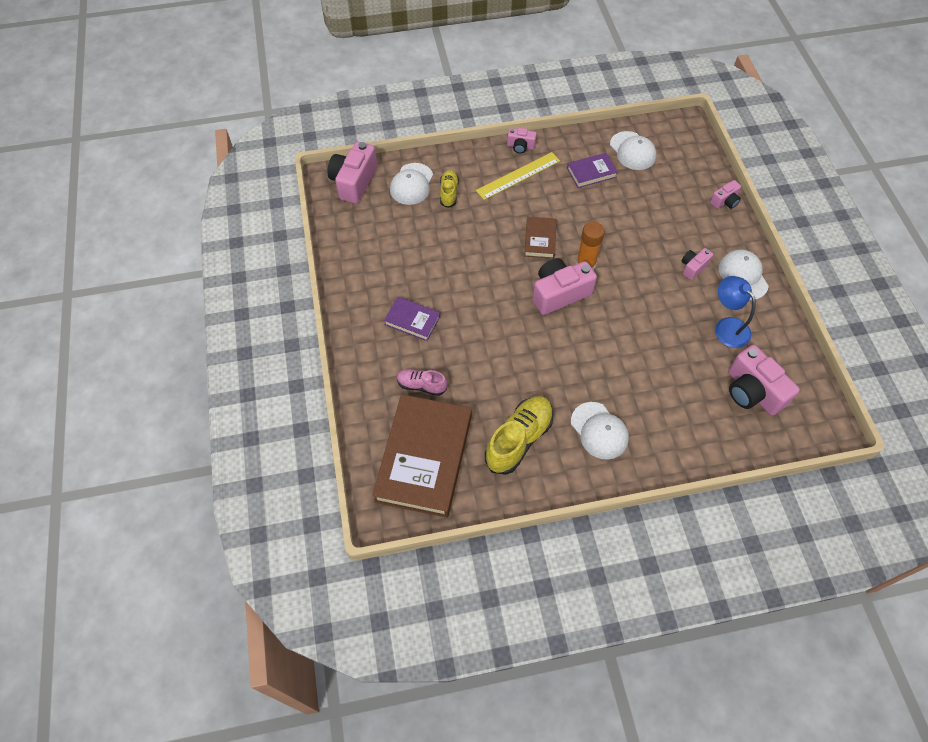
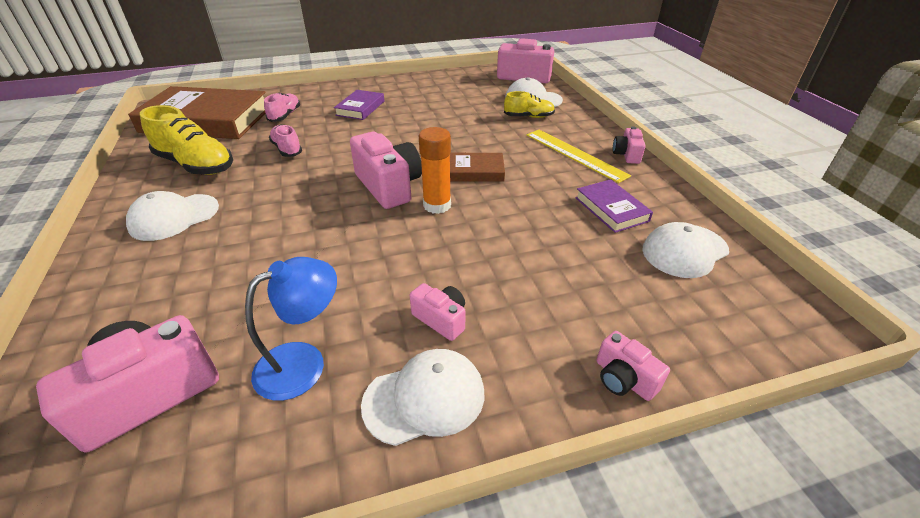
camera: 85 degrees right, 20 degrees down
(494, 372) = (287, 149): none -> pink shoe

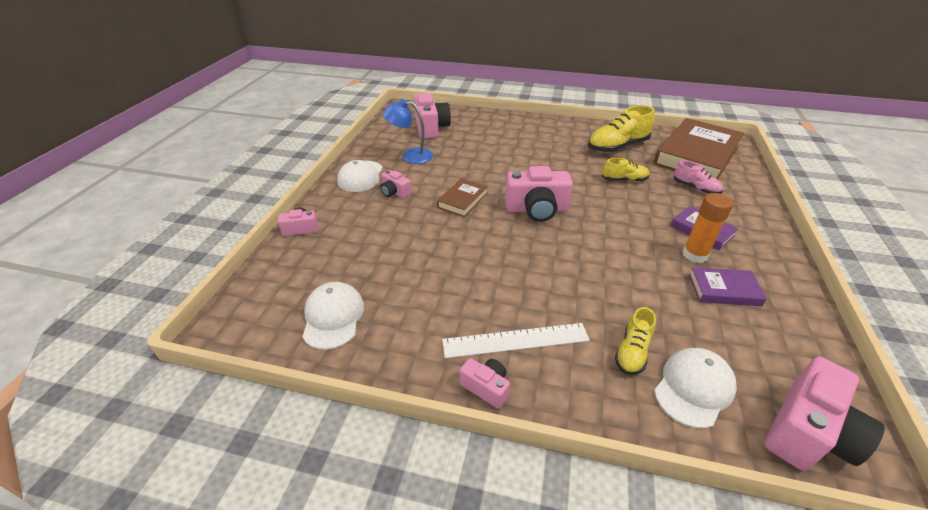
camera: 120 degrees right, 0 degrees up
(174, 217) = (554, 137): white cap -> none
(287, 149) = (624, 180): pink shoe -> yellow shoe
(303, 362) = (410, 156): blue lamp -> blue lamp turned 105 degrees clockwise
(437, 205) = (494, 222): orange glue stick -> orange glue stick (694, 255)
(441, 319) = (395, 192): pink camera -> pink camera turned 60 degrees clockwise
(474, 171) = (529, 257): brown book -> brown book (462, 200)
(575, 154) = (515, 340): yellow ruler -> white ruler
(611, 209) = (412, 308): purple book -> purple book (724, 290)

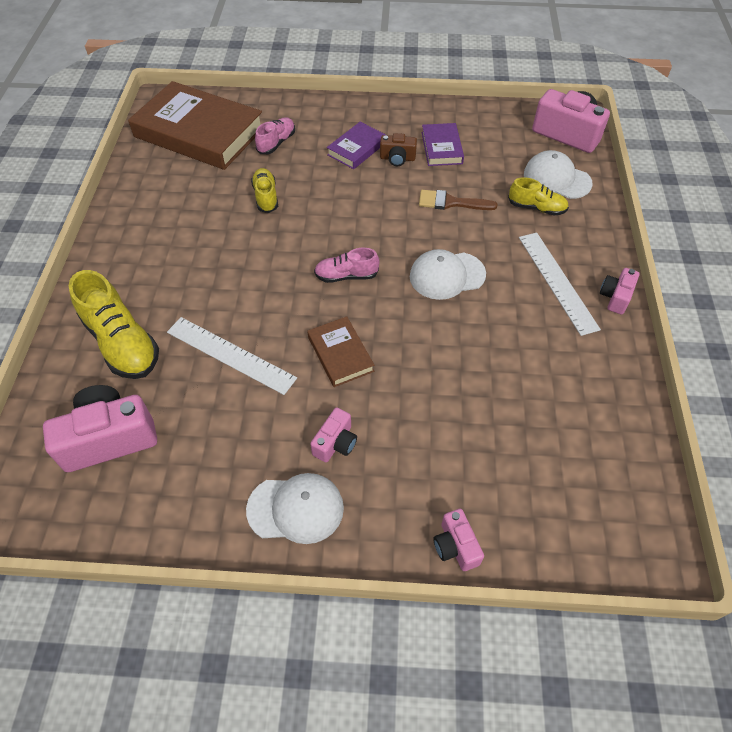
camera: 100 degrees left, 15 degrees up
(333, 317) = (594, 440): white cap -> white cap (447, 275)
(410, 156) = (219, 448): blue lamp -> none
(462, 200) = (340, 354): brown book -> brown book turned 45 degrees clockwise
(474, 161) = (230, 355): none -> white ruler
(536, 209) = (346, 276): pink camera -> pink shoe
(617, 147) = (179, 198): yellow shoe -> yellow shoe (122, 343)
(632, 282) = (451, 202): none -> brown brush
(694, 255) = (397, 158): orange glue stick -> brown camera

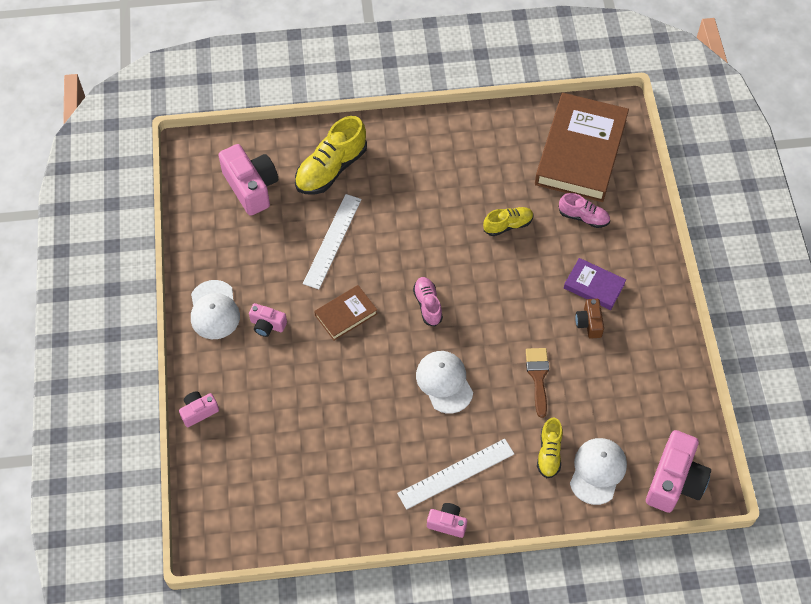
camera: 80 degrees right, 5 degrees up
(441, 148) = (616, 361): purple book -> none

